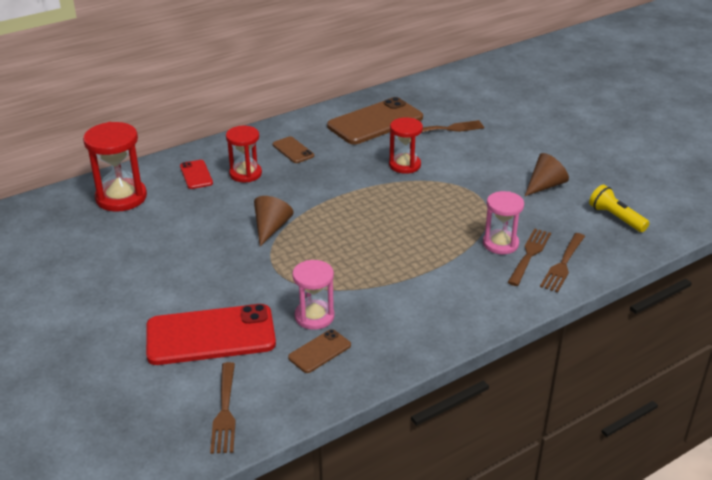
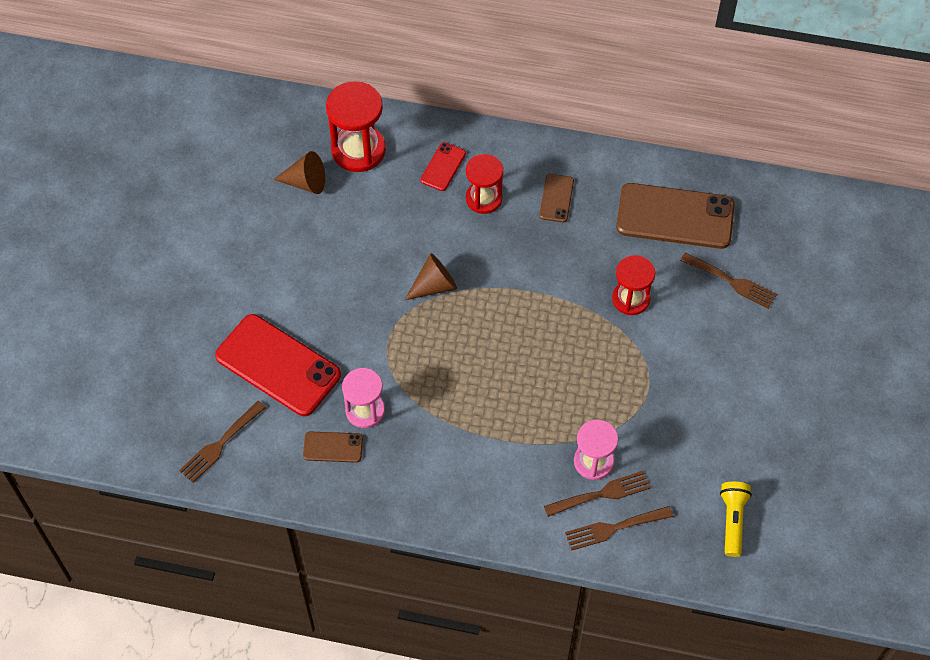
camera: 45 degrees right, 25 degrees up
(545, 185) = (723, 430): brown cone -> brown cone (305, 182)

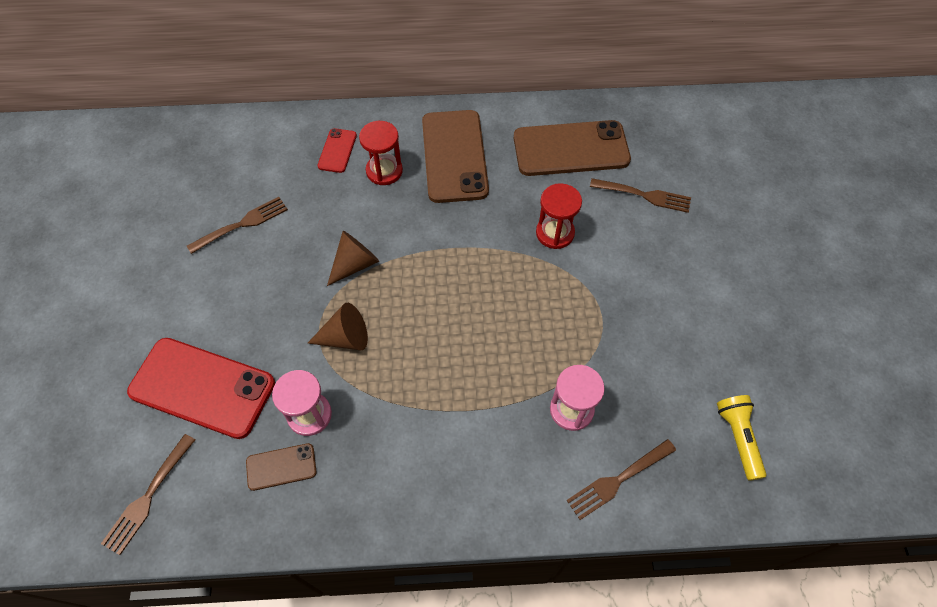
camera: 15 degrees left, 0 degrees up
(305, 182) = (202, 193): brown cone -> brown cone (345, 338)
(358, 150) = (250, 152): red hourglass -> none
(556, 198) = (454, 156): brown phone -> brown phone, size x2.11
(601, 494) = (591, 444): brown fork -> brown fork (242, 224)

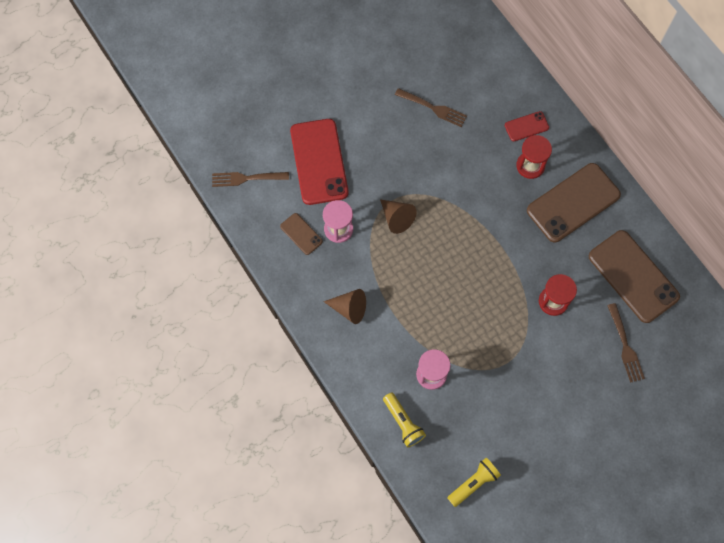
camera: 60 degrees right, 10 degrees up
(355, 264) = (449, 192): brown cone -> brown cone (349, 308)
(618, 480) = (403, 422): brown fork -> yellow flashlight

